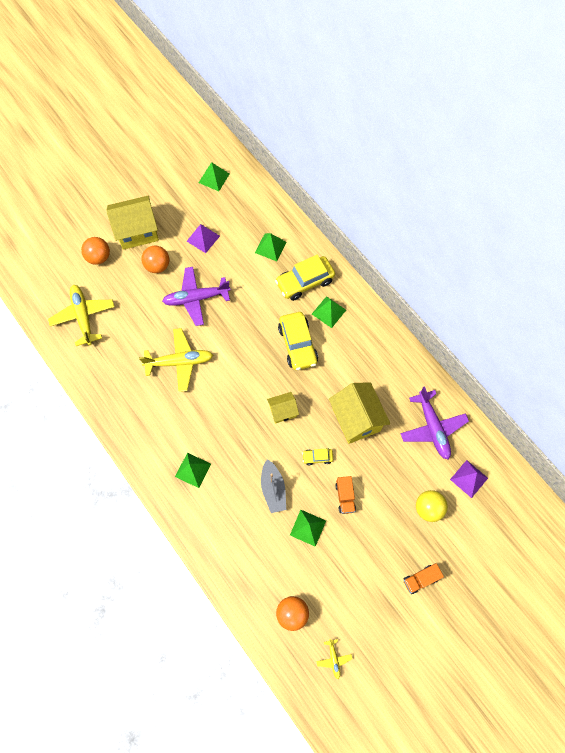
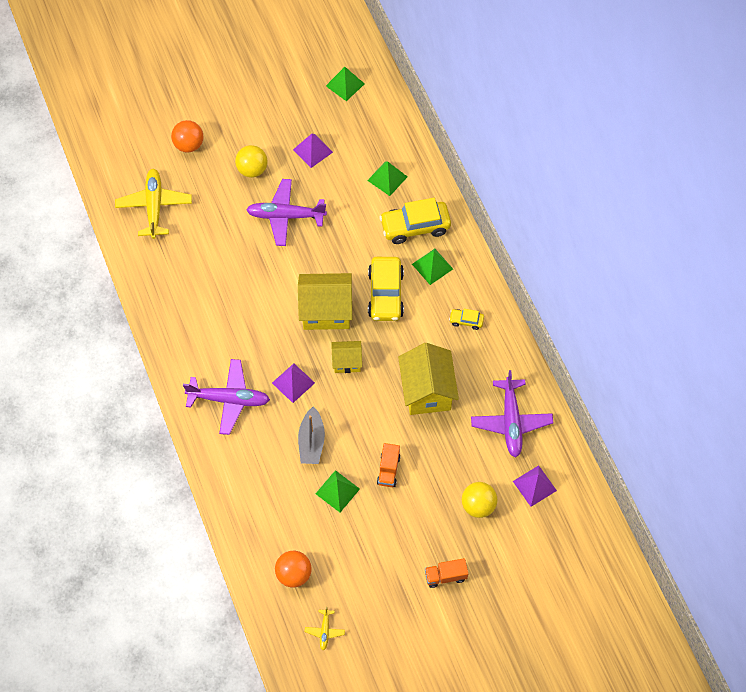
camera: 15 degrees right, 5 degrees down
(137, 232) = (240, 126): yellow house -> yellow house (326, 311)
(157, 266) = (252, 169): orange ball -> yellow ball
(180, 362) = (247, 281): yellow plane -> none
(193, 470) = (229, 399): green pyramid -> purple plane
(243, 441) = (293, 383): none -> purple pyramid
(317, 457) = (370, 420): yellow car -> yellow car (466, 321)

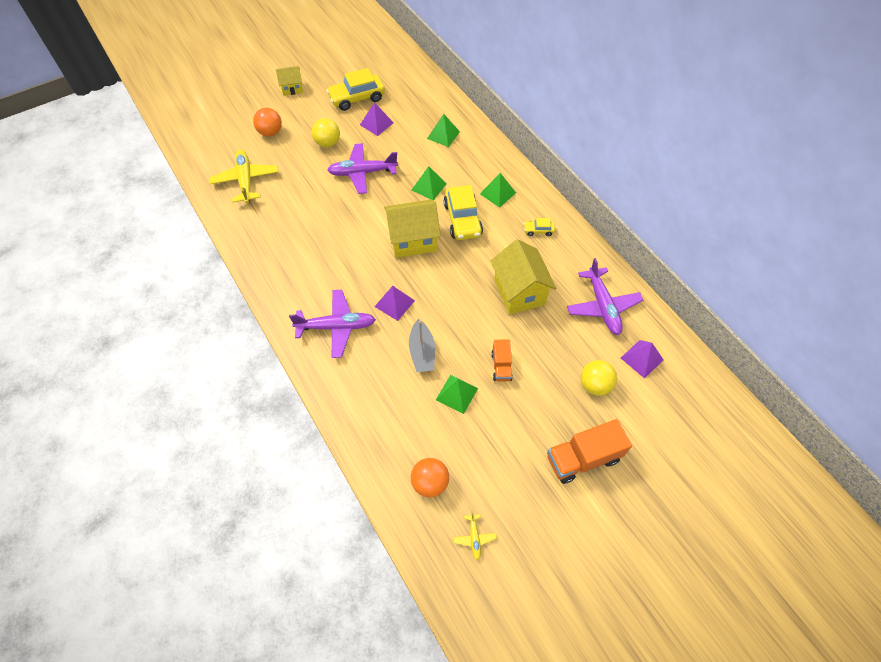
camera: 10 degrees left, 5 degrees down
(345, 85) = (394, 76): green pyramid -> green pyramid (429, 187)
(347, 362) = (440, 278): yellow house -> yellow house (292, 88)
(415, 226) = (475, 166): yellow car -> yellow car (357, 98)
(445, 576) = (583, 458): orange truck -> orange truck, size x1.74

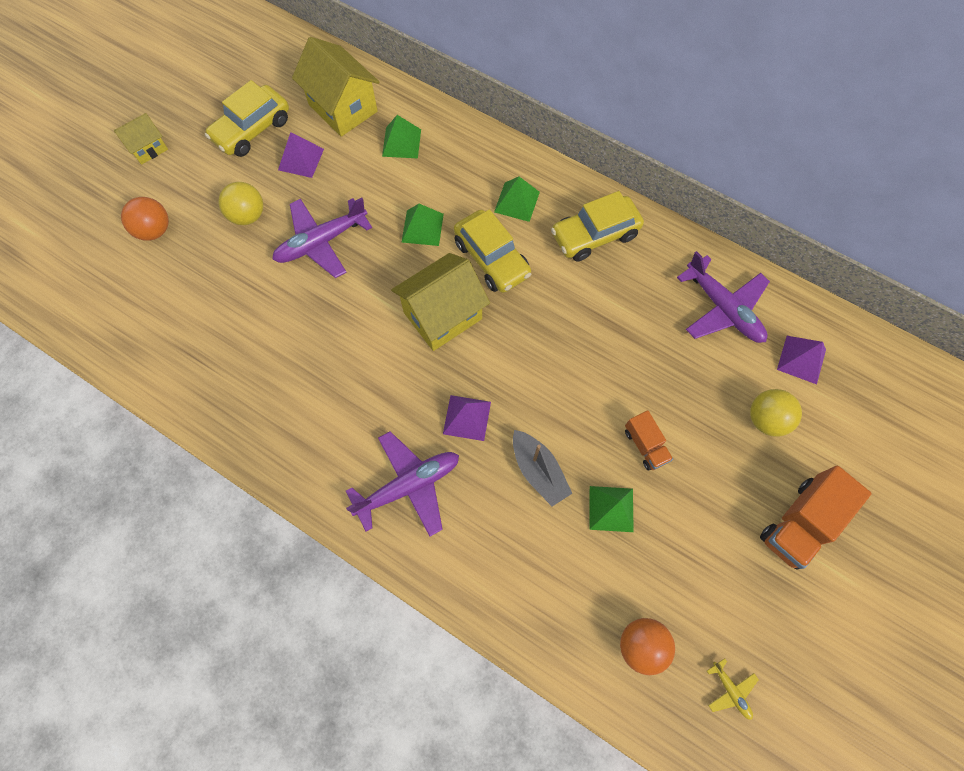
camera: 25 degrees left, 10 degrees up
(246, 180) = (160, 320): yellow plane -> none
(519, 292) = (615, 332): yellow house -> yellow house (343, 108)
(538, 230) = (594, 235): yellow car -> yellow car, size x2.08

